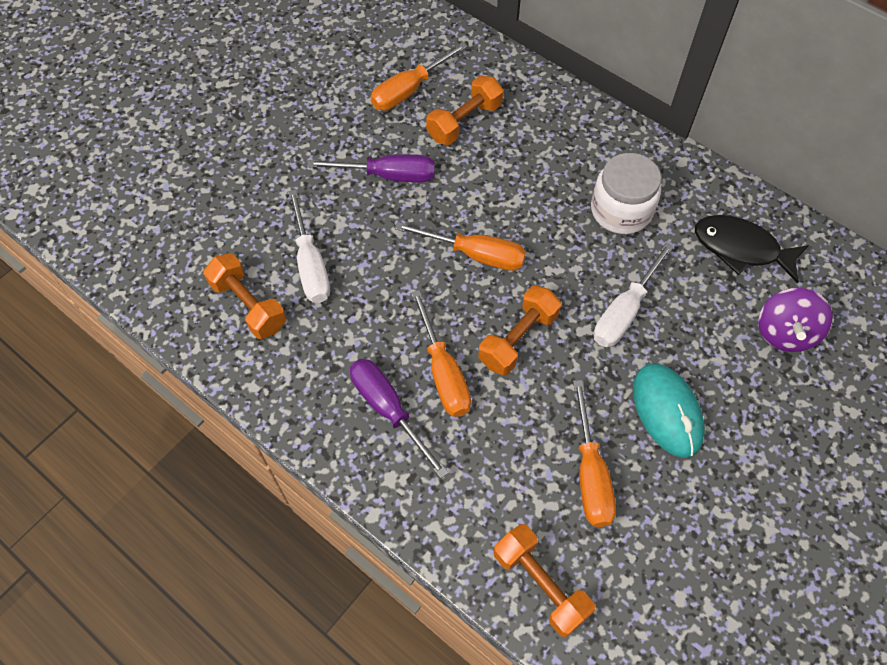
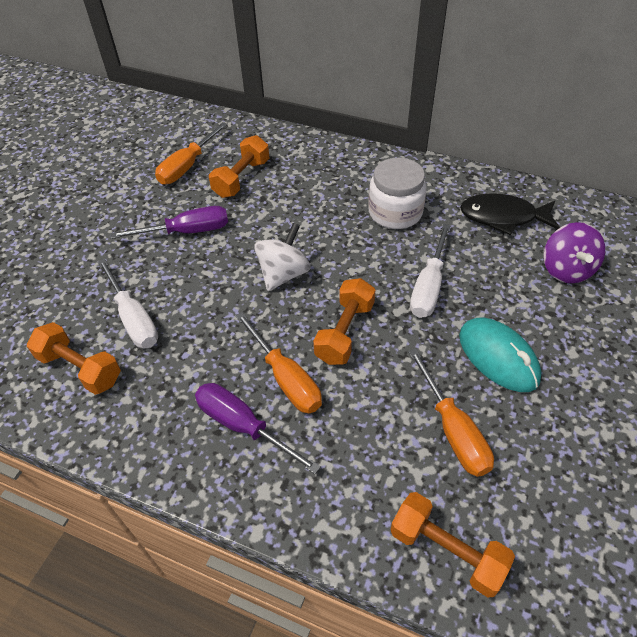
camera: 15 degrees left, 10 degrees down
(475, 254) = (283, 274): orange screwdriver -> white spinning top

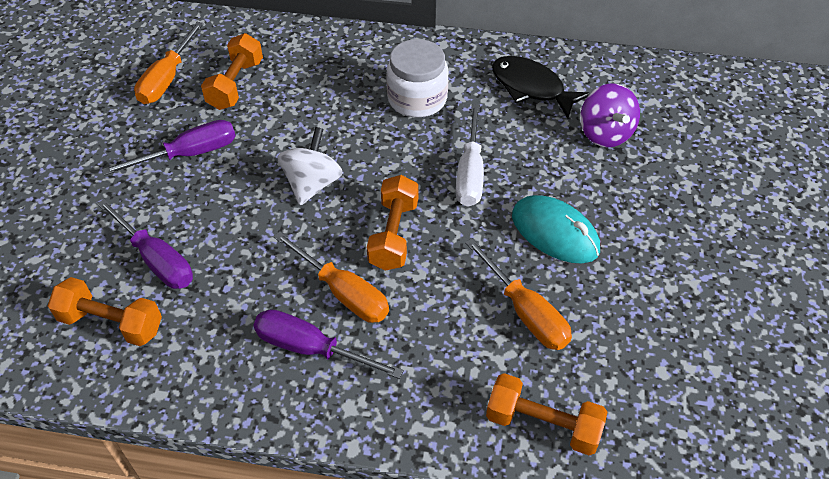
camera: 15 degrees left, 0 degrees up
(134, 319) = (156, 260): white screwdriver -> purple screwdriver
(503, 217) = (531, 88): black fish -> black fish turned 45 degrees clockwise

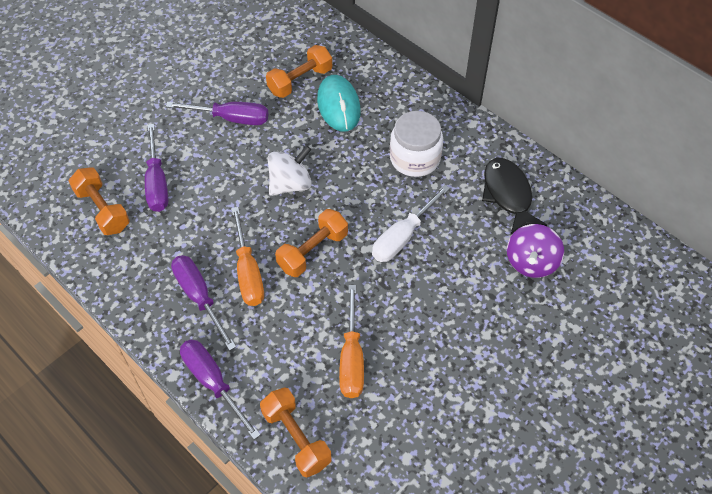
camera: 35 degrees right, 5 degrees up
(167, 79) = (260, 54): orange screwdriver -> none
(405, 426) = (213, 382): none -> purple screwdriver
(555, 233) = (423, 315): turquoise mouse -> turquoise mouse (338, 106)

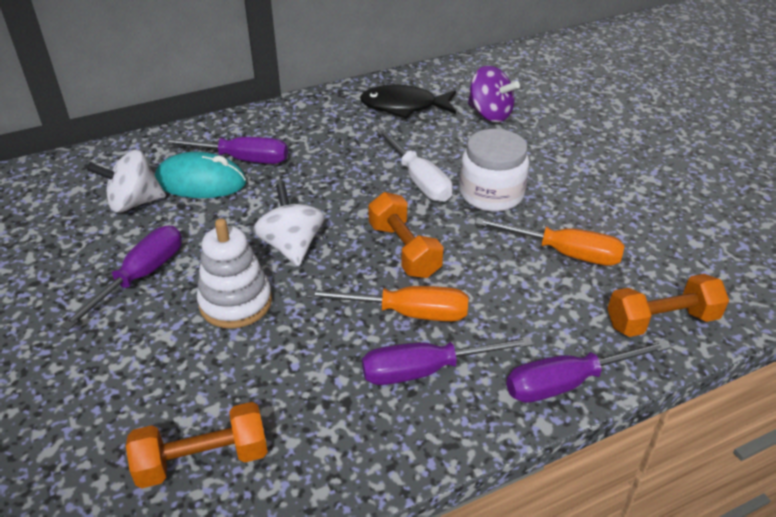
camera: 70 degrees left, 15 degrees down
(157, 183) = (196, 379): purple screwdriver -> purple screwdriver (242, 159)
(225, 175) = (235, 302): none -> white stacking toy
(300, 81) = (134, 203): orange dumbbell -> white spinning top
(415, 158) = (319, 148): white jar -> white jar (491, 194)

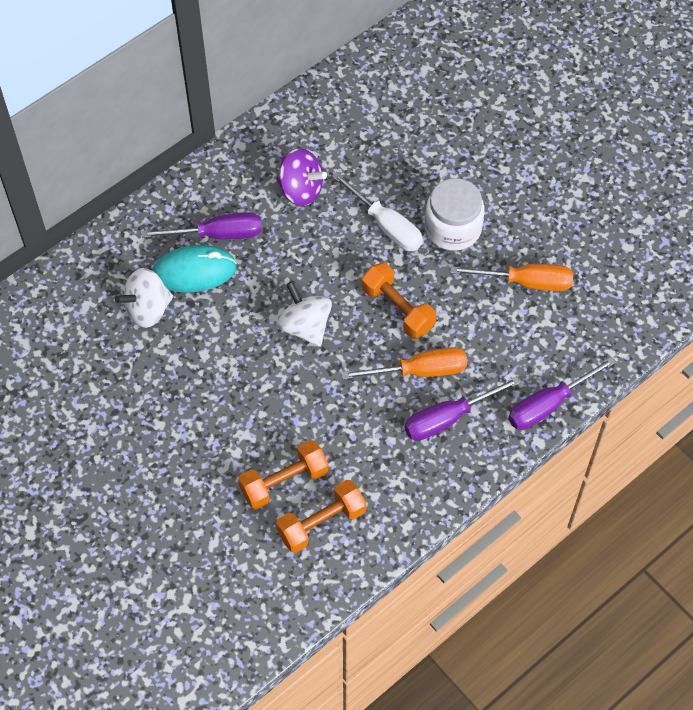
camera: 15 degrees left, 20 degrees up
(141, 276) = (197, 385): purple screwdriver -> none
(235, 302) = (285, 392): white stacking toy -> none
(404, 106) = (342, 127): black fish -> none
(489, 114) = (426, 121): purple spinning top -> purple spinning top (301, 190)
(661, 321) = (608, 334): orange dumbbell -> orange dumbbell (284, 482)

